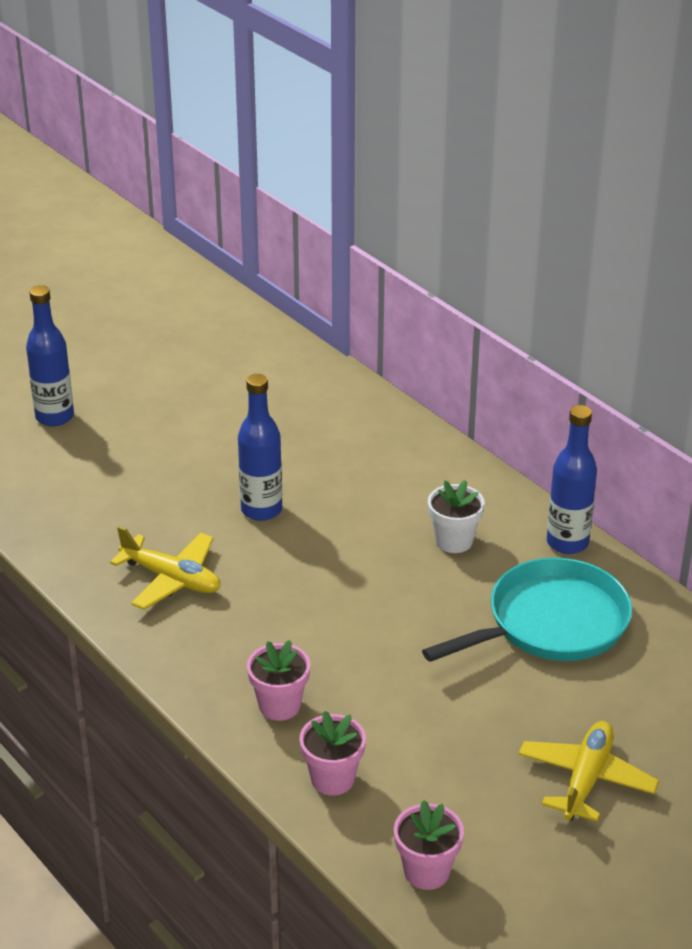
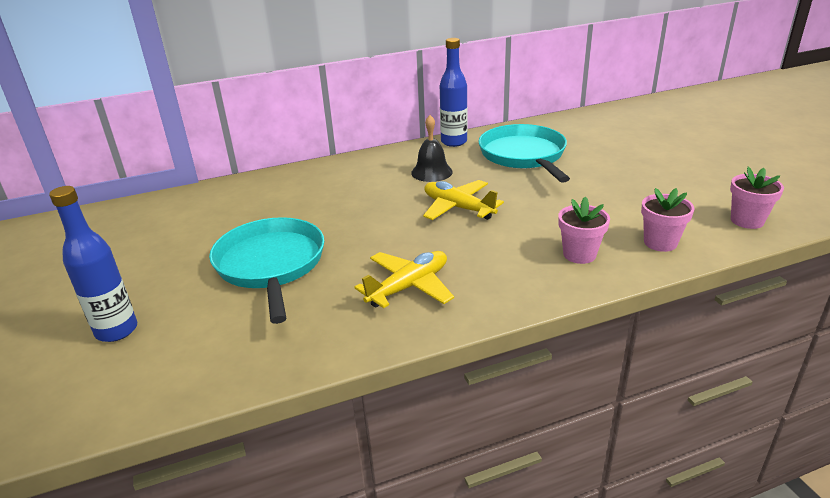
camera: 70 degrees left, 5 degrees down
(184, 471) = (271, 265): none -> turquoise pan
(261, 510) = (349, 235): blue bottle -> none
(454, 541) = (431, 172): white flower pot -> black bell
(586, 779) = (661, 164): yellow plane -> yellow plane (458, 208)

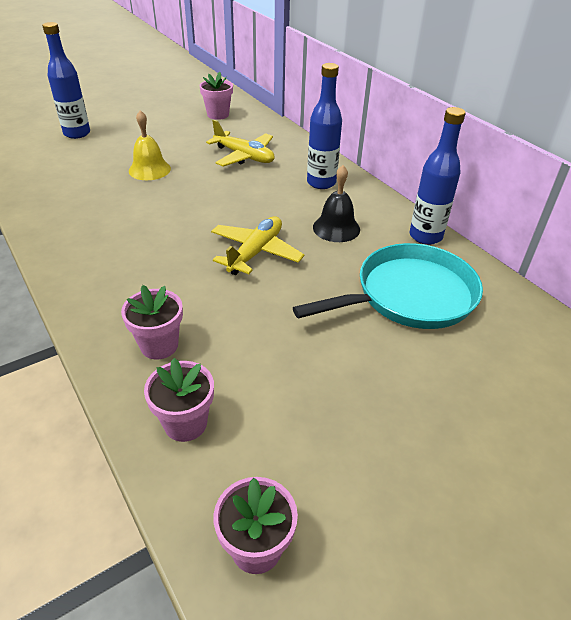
camera: 75 degrees right, 10 degrees up
(159, 218) = (218, 115): none -> pink flower pot
(271, 265) = (149, 169): turquoise pan -> yellow bell
(355, 172) = (321, 183): none -> blue bottle
(409, 287) = (110, 237): yellow plane -> yellow plane (244, 156)

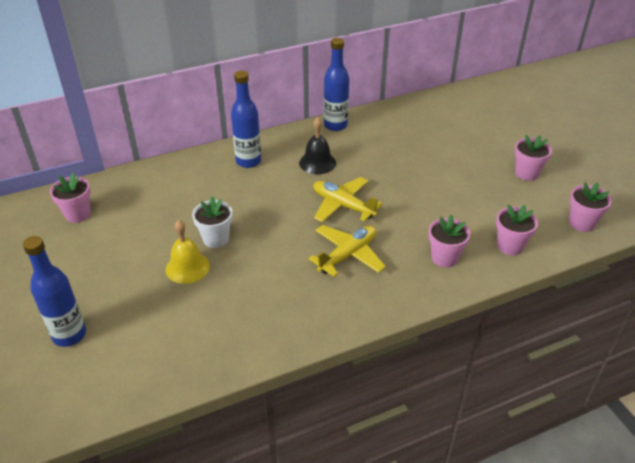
camera: 80 degrees left, 0 degrees up
(189, 178) = (216, 239): none -> white flower pot
(244, 156) = (184, 201): yellow plane -> yellow plane (348, 255)
(392, 461) = (526, 173): none -> pink flower pot
(409, 295) = (399, 144): turquoise pan -> none

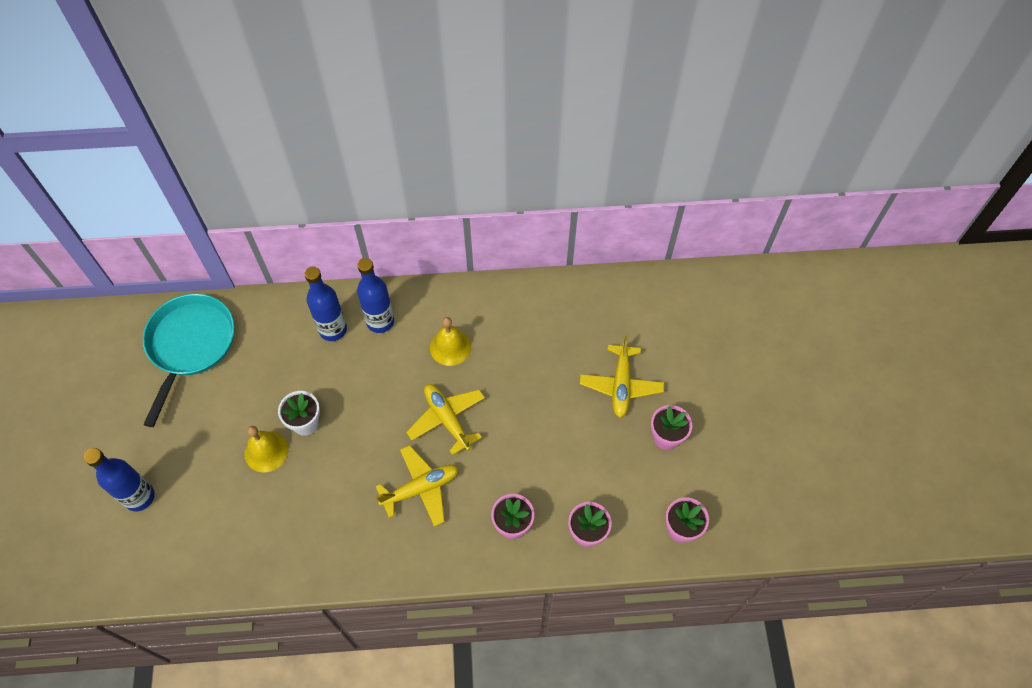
camera: 20 degrees right, 20 degrees up
(78, 214) = (190, 345): pink flower pot -> turquoise pan
(317, 162) = (450, 347): black bell -> yellow bell
(335, 125) = (496, 293): blue bottle -> blue bottle (333, 329)
(469, 153) = (621, 385): none -> yellow plane

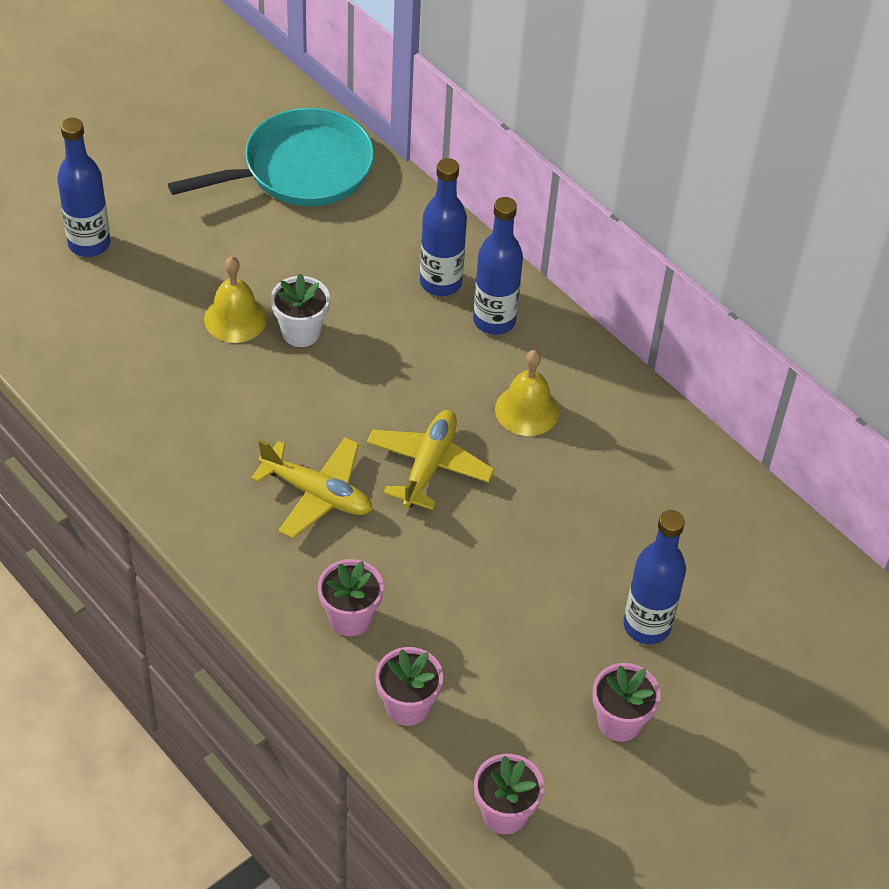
camera: 50 degrees right, 10 degrees down
(621, 385) = (646, 626): yellow plane -> blue bottle

